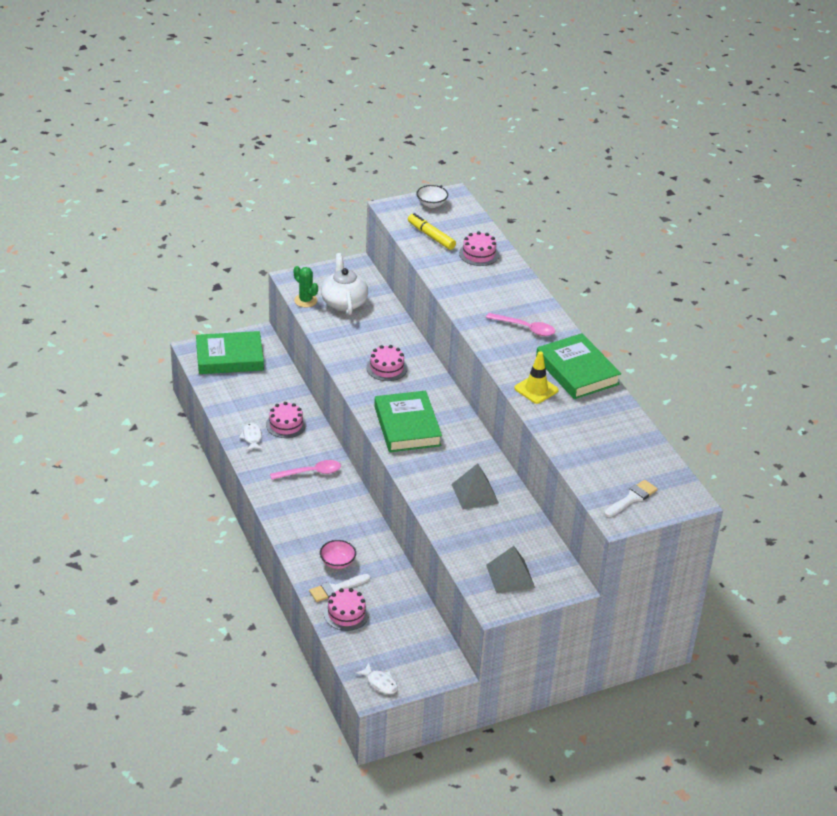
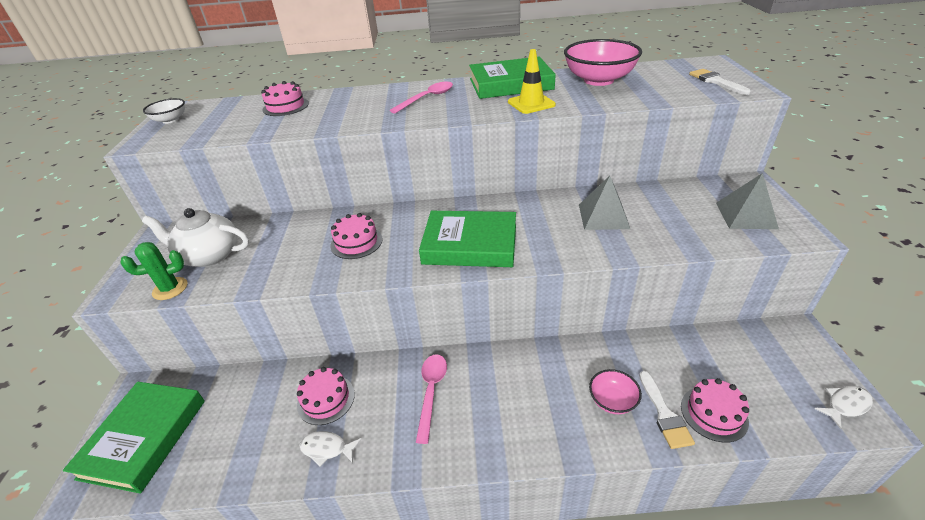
camera: 65 degrees left, 0 degrees up
(431, 236) = (223, 126): yellow marker -> none
(608, 425) = (598, 80): none -> pink bowl

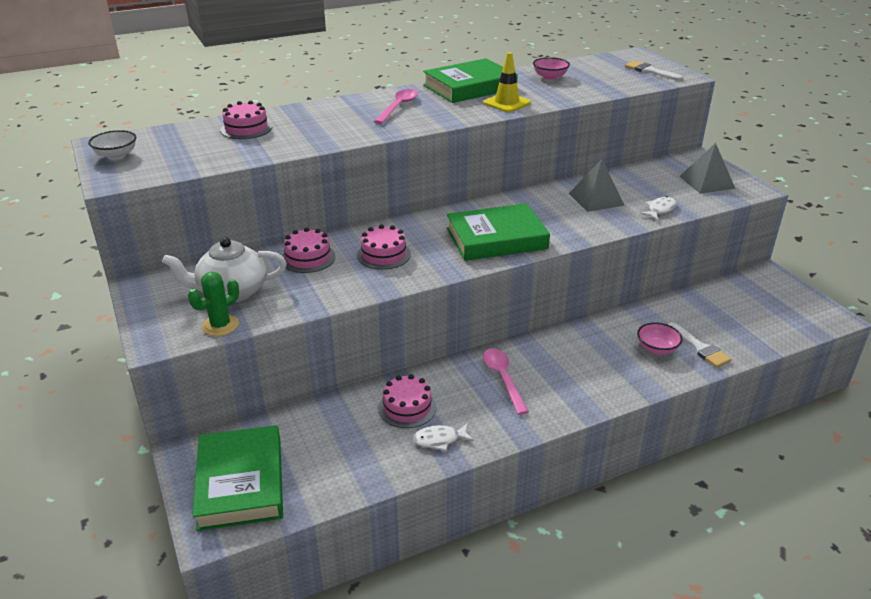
camera: 25 degrees left, 5 degrees down
(598, 80) = (550, 77): pink bowl -> pink bowl, size x0.51
(714, 413) = (734, 339): pink cake -> pink cake (308, 258)
(845, 405) = (817, 313): white fish -> white fish (660, 210)

